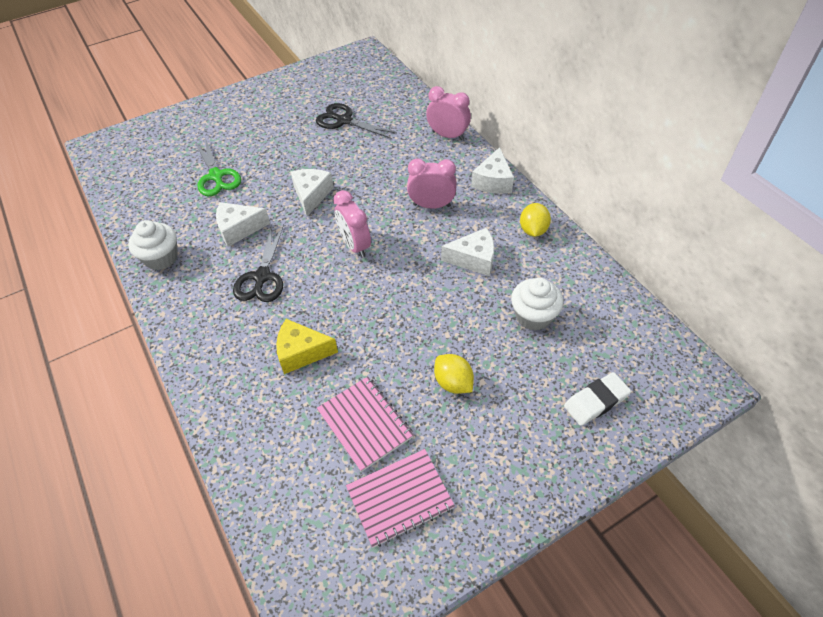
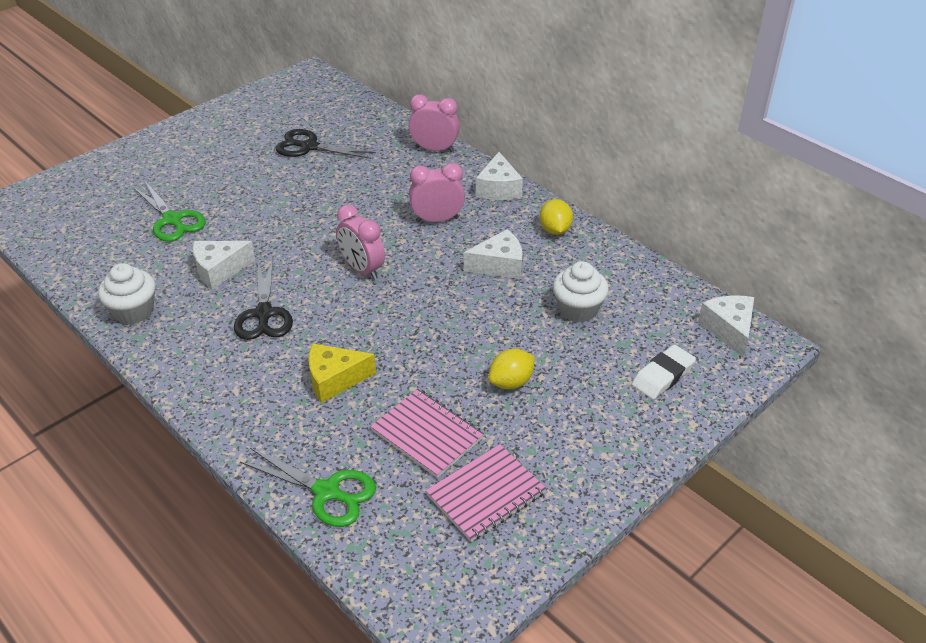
camera: 15 degrees left, 10 degrees down
(263, 467) = (327, 492): none -> green scissors
(311, 195) = (295, 226): white cheese -> white cheese (728, 329)
(453, 382) = (511, 382): yellow lemon -> yellow lemon turned 75 degrees counterclockwise

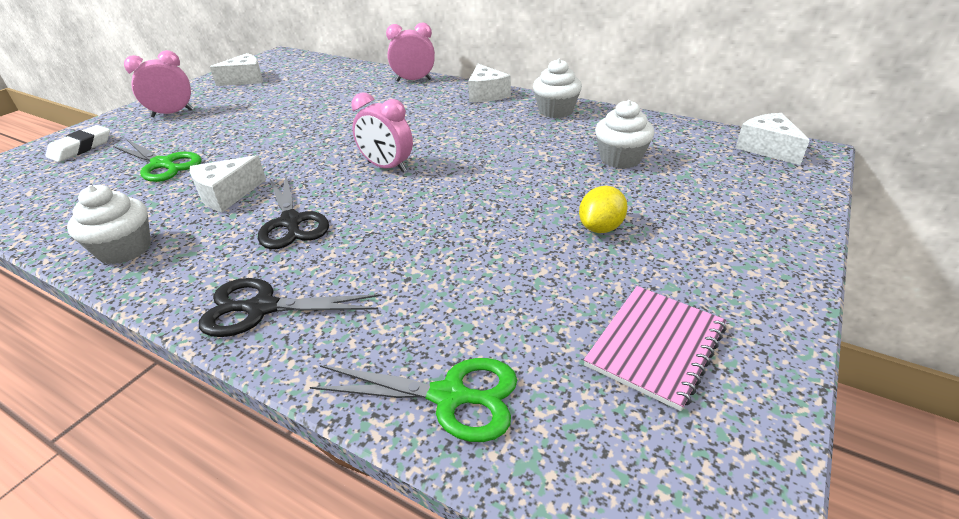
camera: 15 degrees left, 5 degrees down
(309, 147) = (295, 95): black scissors -> black scissors (262, 308)
(334, 380) = (401, 266): yellow cheese -> none
(427, 434) = (542, 297): pink notebook -> none
(437, 219) = (442, 121): pink clock -> pink clock (172, 113)
(499, 265) = (522, 141): white cheese -> white cheese (245, 79)
(555, 230) = (555, 111): yellow lemon -> white cupcake
(663, 376) = (744, 192): white eraser -> white eraser (81, 148)

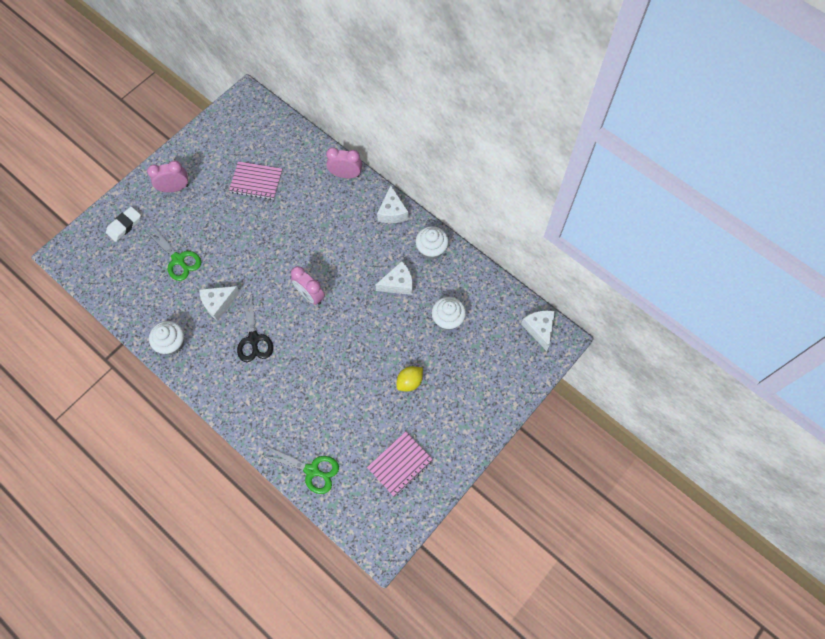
camera: 10 degrees right, 30 degrees up
(245, 79) = (222, 141): white cheese -> white cheese (398, 283)
(262, 308) = (240, 403): black scissors -> none
(292, 97) = (256, 181): none -> pink notebook

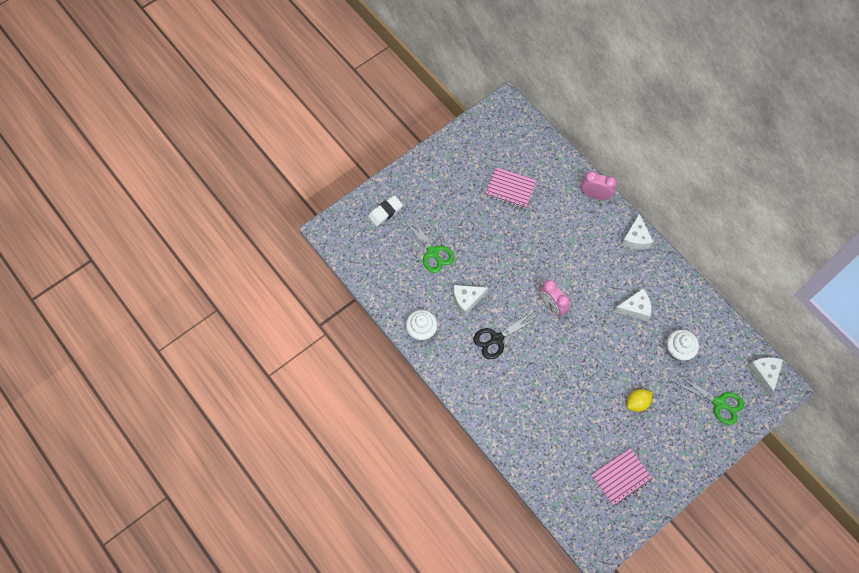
camera: 10 degrees right, 0 degrees up
(175, 188) = (434, 183): pink clock -> none
(253, 339) = (496, 339): black scissors -> black scissors turned 60 degrees clockwise
(312, 470) = (540, 469): green scissors -> green scissors (719, 403)
(431, 249) = (669, 280): white cupcake -> none

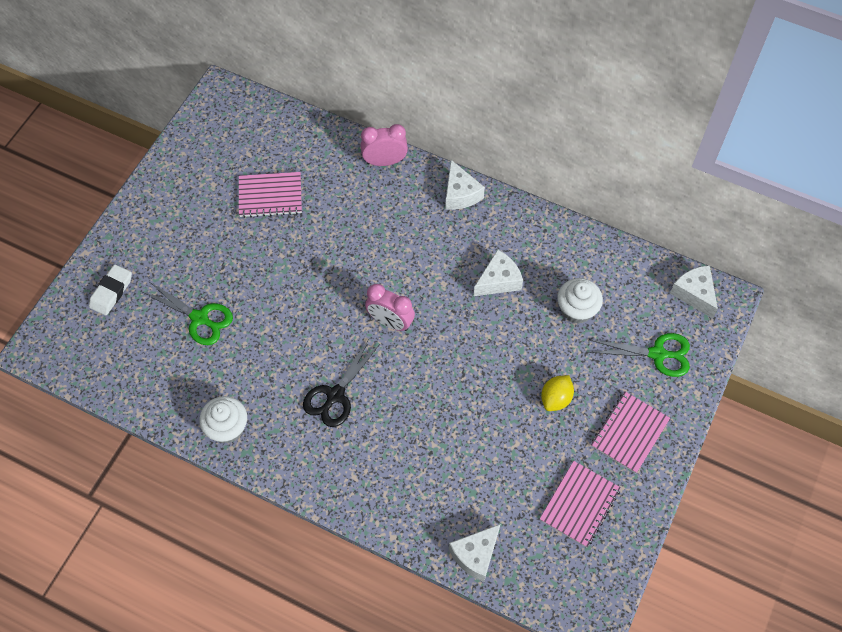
camera: 25 degrees left, 5 degrees down
(467, 300) = (273, 361): white cheese -> white cheese (475, 555)
(675, 446) = (629, 433): none -> pink notebook

